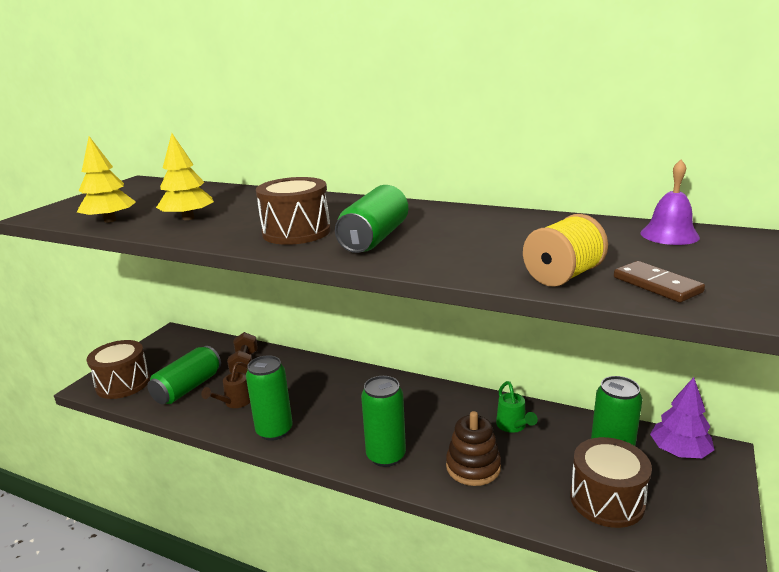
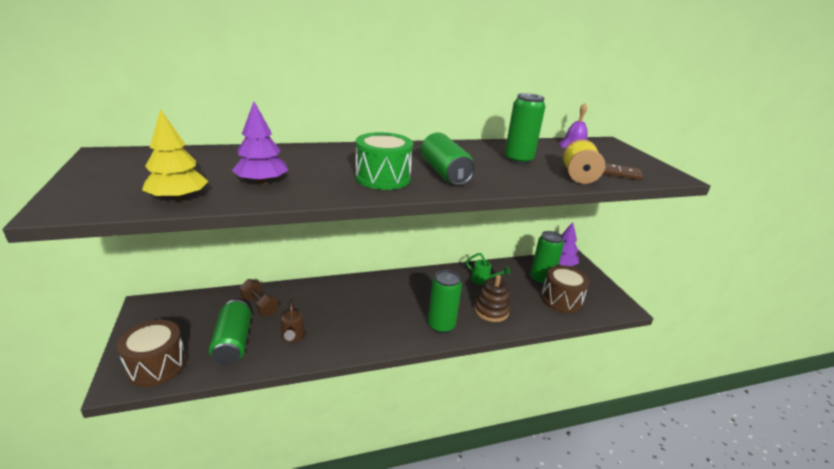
camera: 45 degrees left, 5 degrees up
(188, 218) = (262, 182): yellow tree -> purple tree
(274, 431) = (351, 342): green can -> green can (518, 160)
(296, 232) = (383, 178): brown drum -> green drum

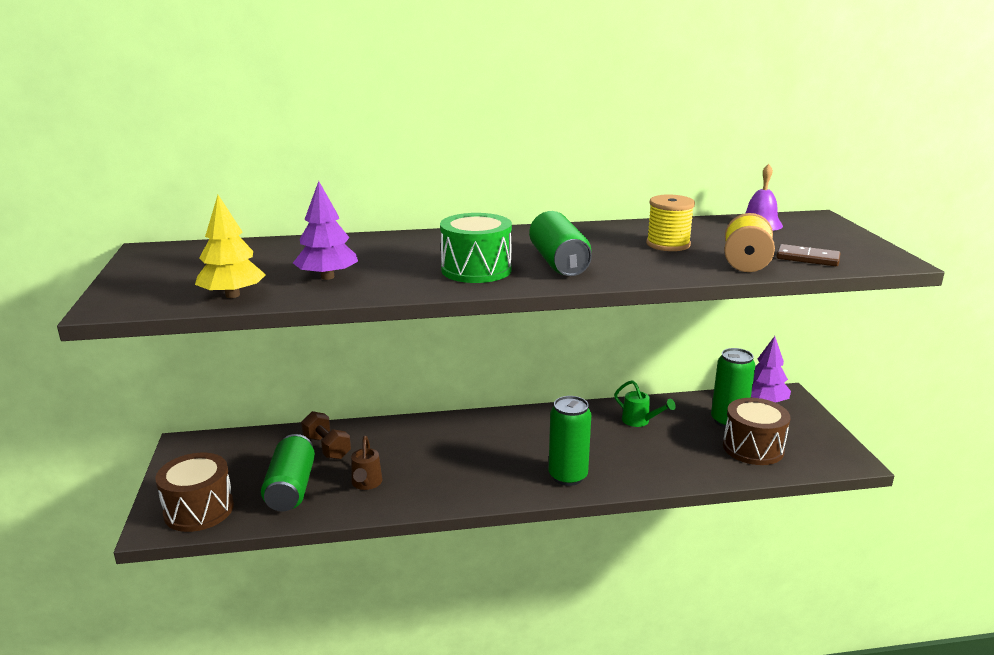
camera: 10 degrees right, 5 degrees down
(491, 310) = (643, 460): brown stacking toy -> none
(518, 160) = (668, 244): green can -> yellow spool

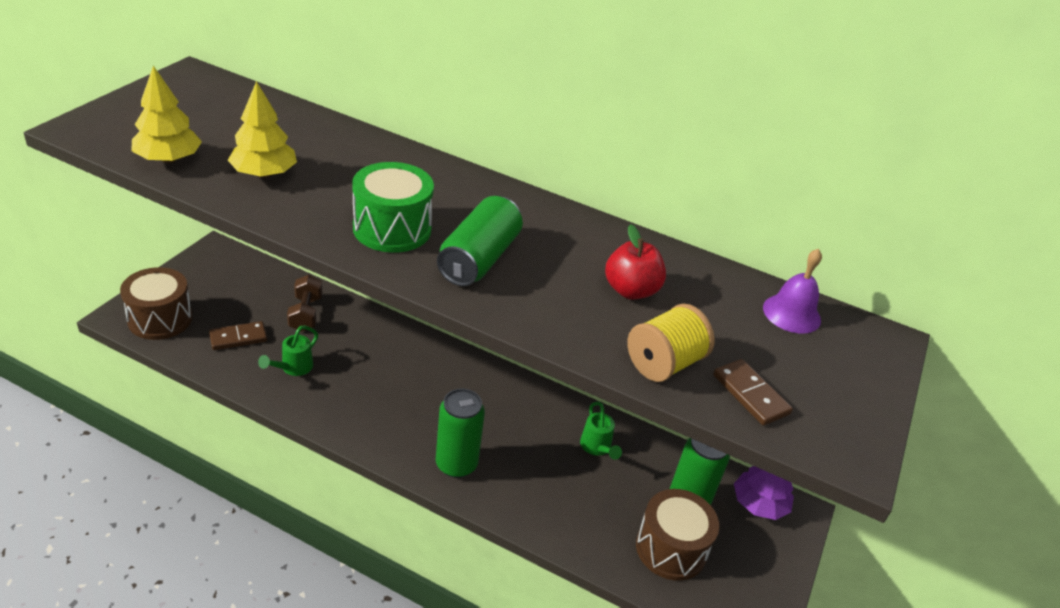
camera: 30 degrees right, 15 degrees up
(291, 488) = (238, 338): green can -> brown domino
(327, 277) = (264, 174): purple tree -> yellow tree
(366, 484) = (293, 368): brown watering can -> green watering can
(668, 244) = (630, 290): yellow spool -> red apple

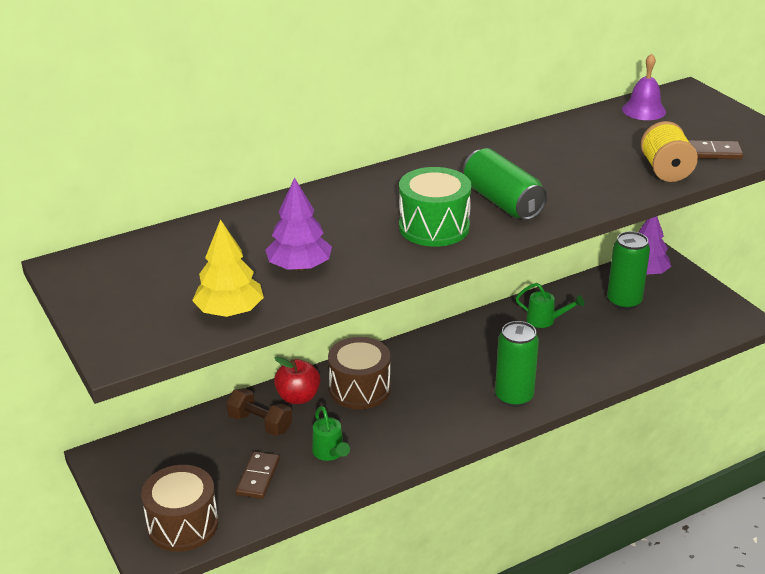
camera: 50 degrees left, 5 degrees down
(264, 174) = (299, 267): yellow tree -> purple tree
(630, 290) = (581, 156): red apple -> red apple (298, 397)
(671, 548) = (659, 326): brown drum -> brown drum (360, 389)

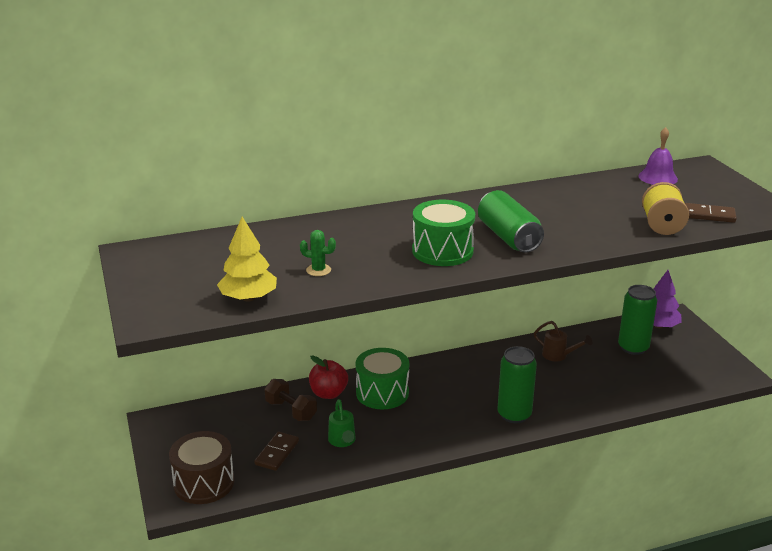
camera: 10 degrees right, 5 degrees down
(299, 267) = (318, 270): purple tree -> green cactus
(360, 389) = (382, 393): brown drum -> green drum
(546, 320) = (559, 356): green watering can -> brown watering can

